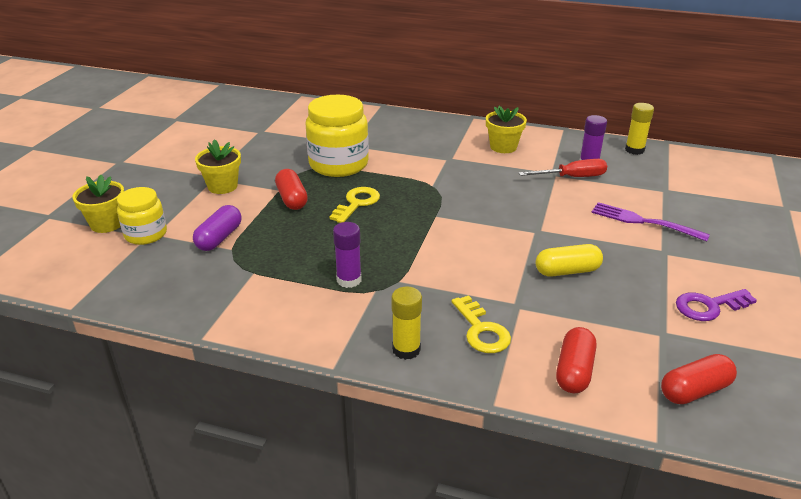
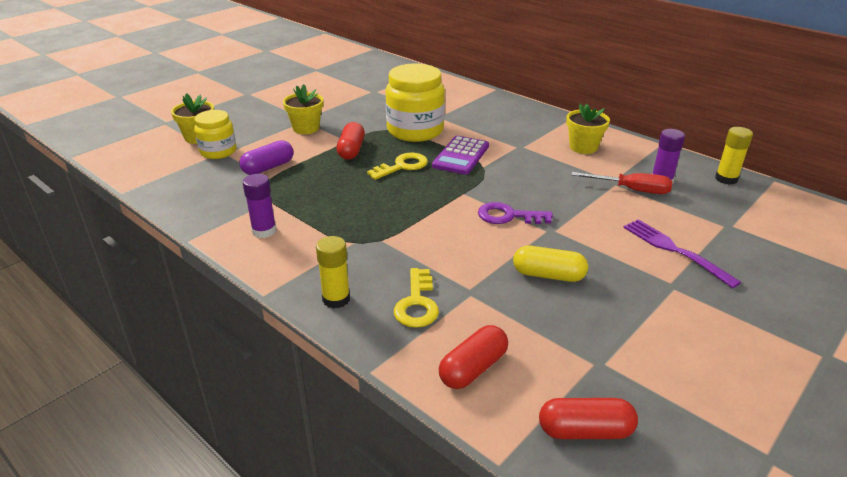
camera: 25 degrees right, 0 degrees up
(349, 280) = (339, 227): purple glue stick -> purple glue stick (264, 231)
(403, 180) = (461, 156): none -> purple calculator
(709, 306) = (677, 353): purple key -> purple key (508, 216)

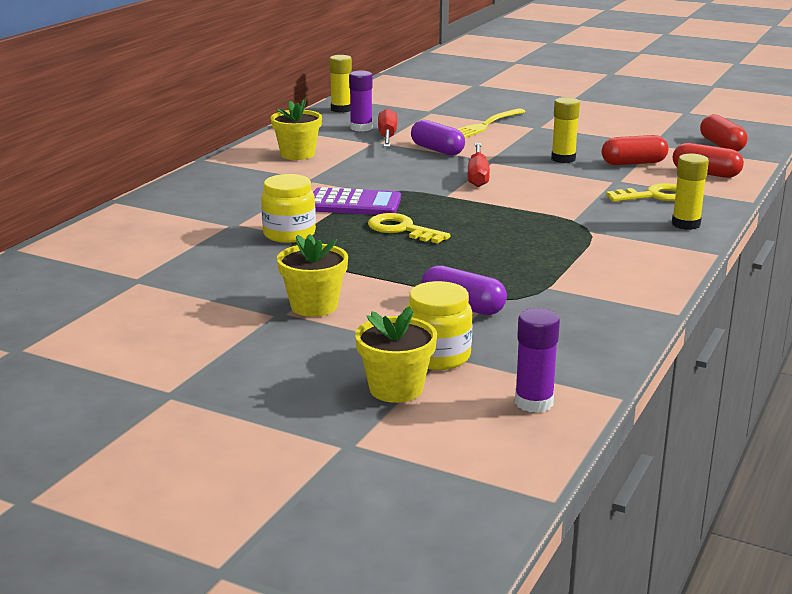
camera: 105 degrees left, 10 degrees down
(264, 231) = (615, 276): purple glue stick -> purple glue stick (534, 402)
(351, 150) = (374, 263): red capsule -> red capsule (633, 163)
(415, 131) = (289, 234): yellow jar -> yellow jar, size x0.60
(508, 216) = (478, 176): purple key -> red screwdriver
(548, 275) = (563, 159): yellow capsule -> yellow glue stick
(588, 208) = (437, 150): none -> purple capsule
(674, 250) = (485, 125): purple fork -> yellow fork

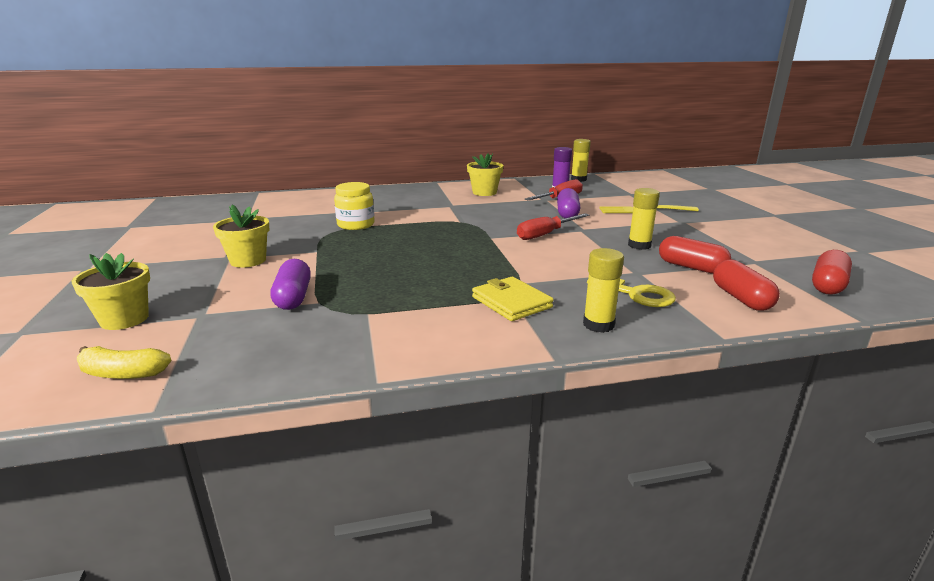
camera: 50 degrees right, 0 degrees up
(354, 204) = (430, 223): purple calculator -> none
(402, 229) = (409, 244): yellow key -> none
(437, 356) = (192, 315): yellow jar -> none
(534, 402) = (123, 373): purple glue stick -> yellow banana
(606, 235) = (511, 302): none -> yellow wallet

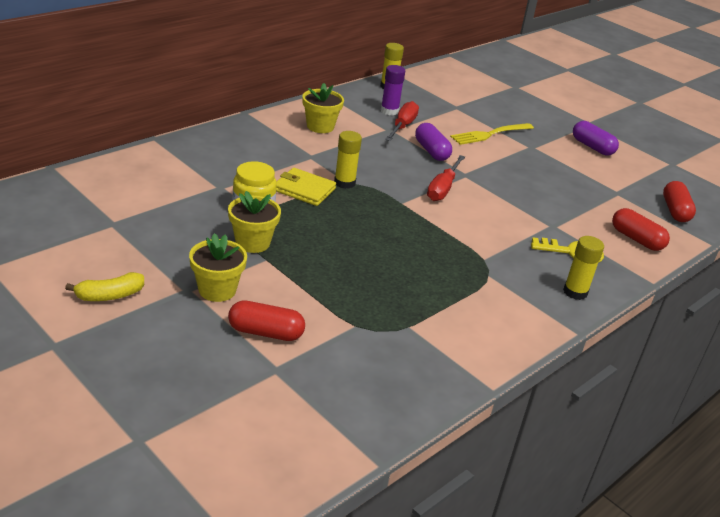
camera: 35 degrees left, 10 degrees up
(123, 373) = (306, 446): yellow banana -> yellow banana (110, 296)
(124, 319) = (214, 395): yellow flower pot -> yellow flower pot (252, 243)
(293, 297) = (327, 326): purple capsule -> purple capsule (592, 147)
(511, 302) = (499, 284): yellow wallet -> yellow wallet (304, 190)
(639, 245) = (526, 189): yellow glue stick -> yellow glue stick (344, 183)
(691, 267) = (582, 210): red capsule -> red capsule (266, 332)

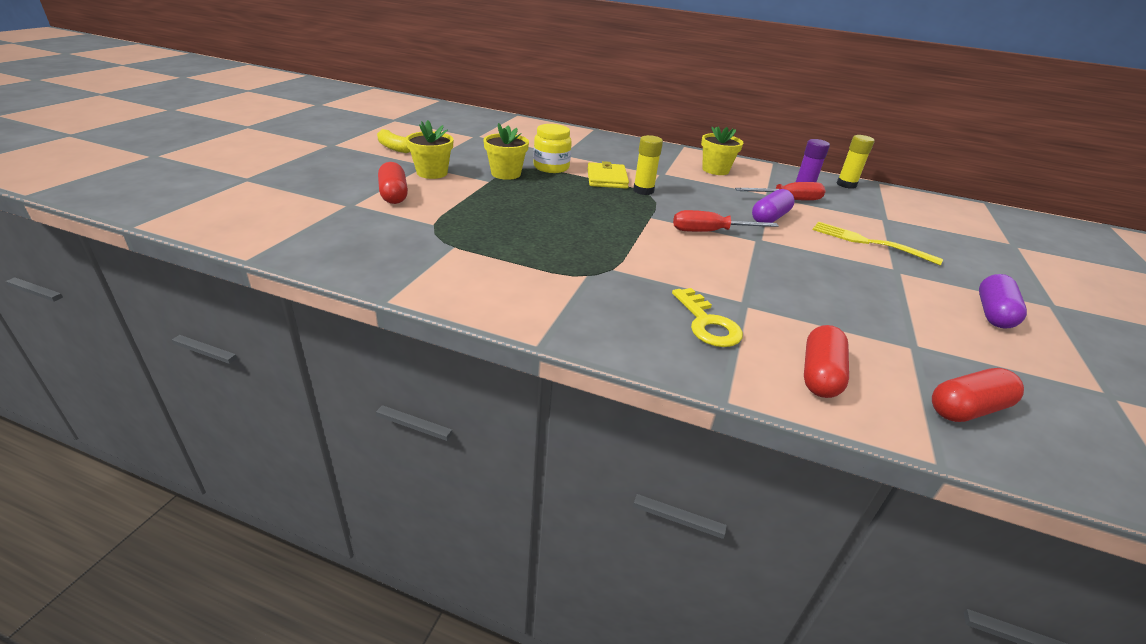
camera: 65 degrees right, 0 degrees up
(575, 292) = (622, 334): yellow glue stick -> none

